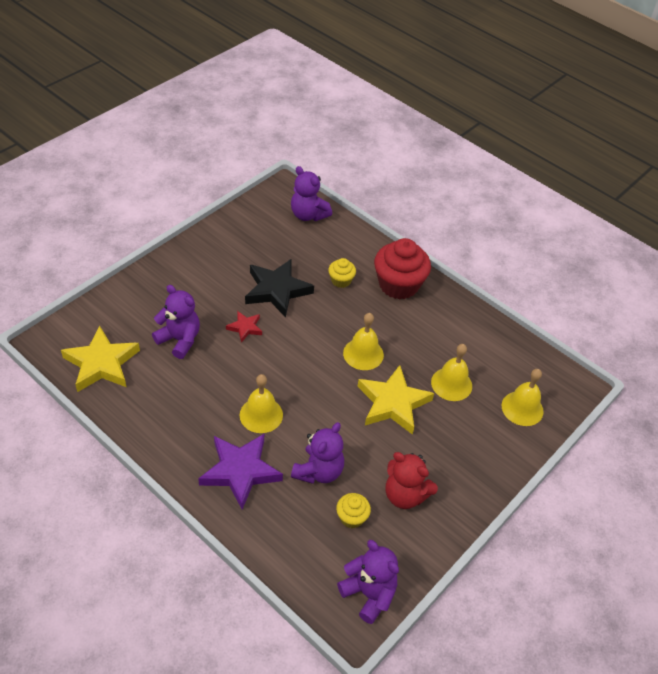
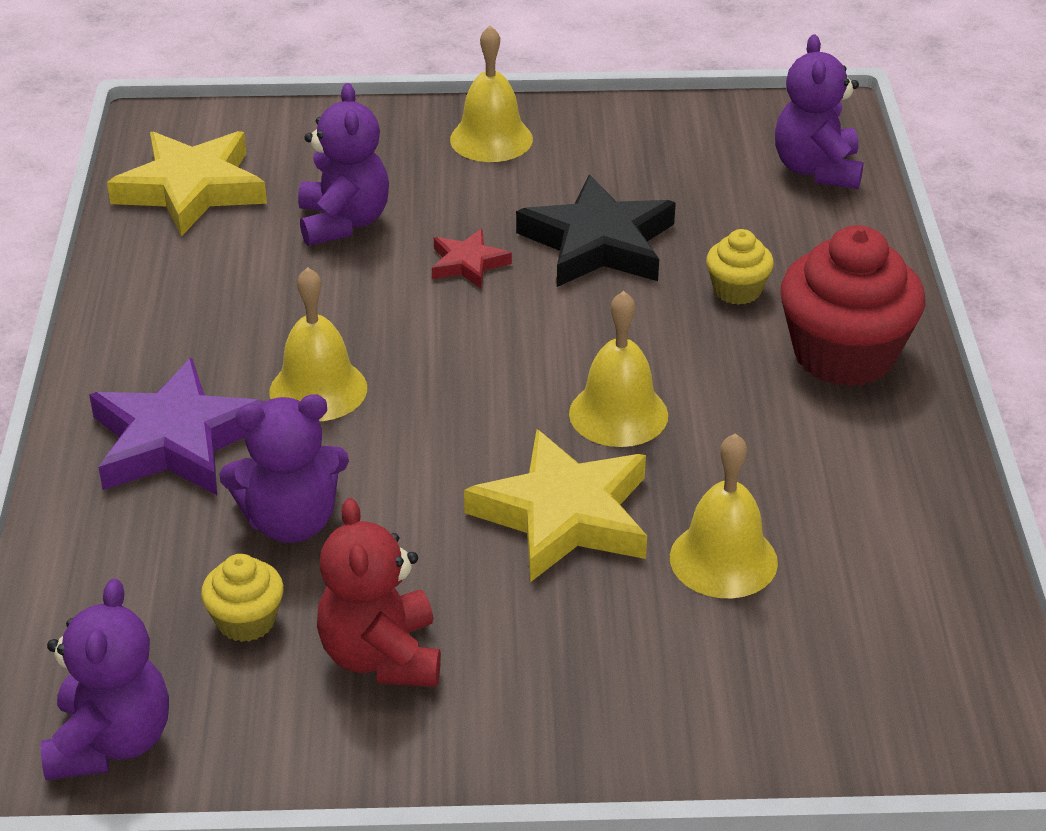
camera: 50 degrees right, 10 degrees down
(522, 408) = (818, 691): yellow bell -> yellow bell (491, 139)

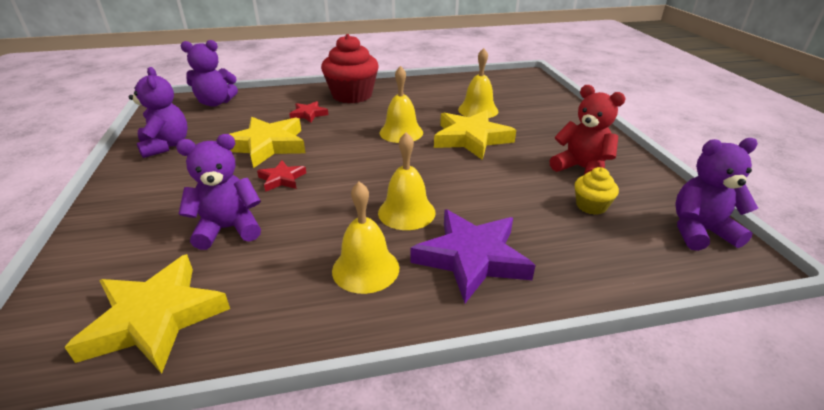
camera: 100 degrees left, 5 degrees down
(291, 522) = (516, 204): purple teddy bear -> purple teddy bear (166, 146)
(381, 657) = (581, 168): red teddy bear -> red teddy bear turned 120 degrees counterclockwise
(491, 139) = (144, 185): yellow bell -> yellow bell (365, 269)
(598, 243) = (267, 145): black star -> yellow star
(737, 290) = (309, 114): yellow cupcake -> red star

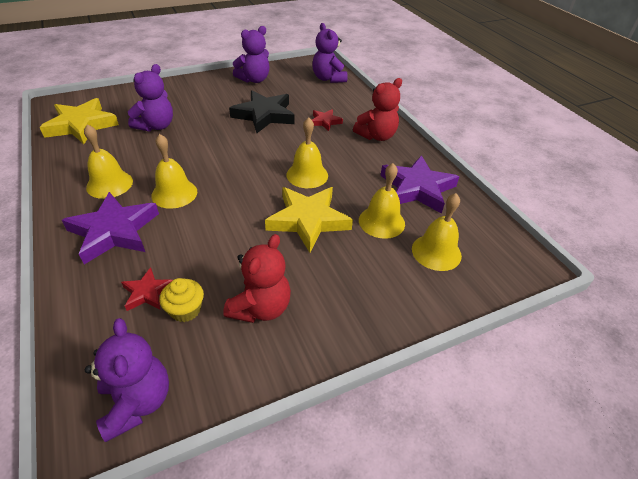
camera: 75 degrees right, 10 degrees up
(228, 229) = (156, 126): purple teddy bear -> purple teddy bear turned 60 degrees clockwise
(267, 145) = (264, 115): yellow star -> black star
(282, 179) = (216, 131): red star -> red star (147, 292)
(352, 95) = (376, 136): red cupcake -> red teddy bear
(438, 92) = (417, 188): none -> purple star
(514, 97) = (436, 252): none -> yellow bell

